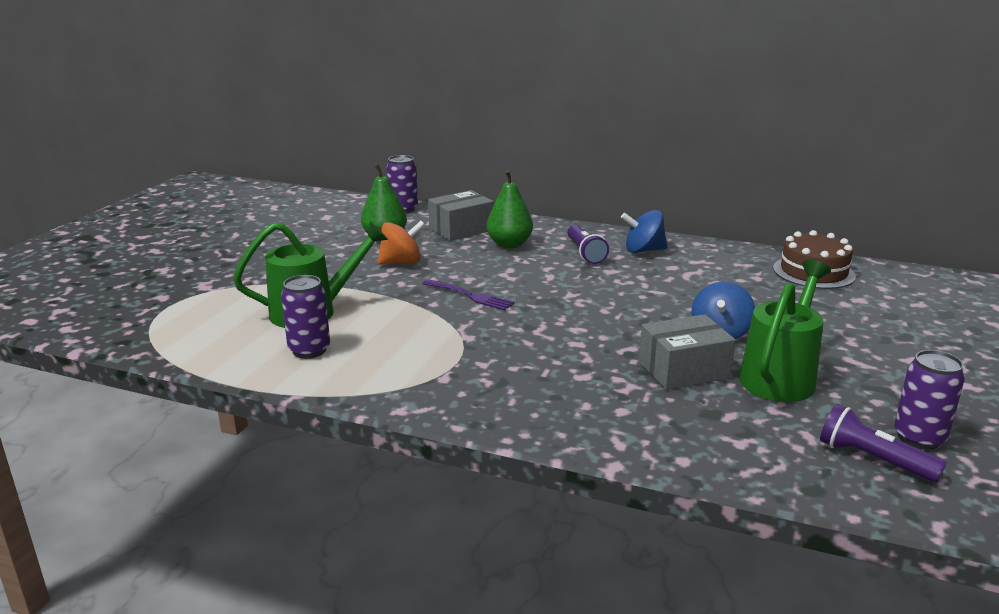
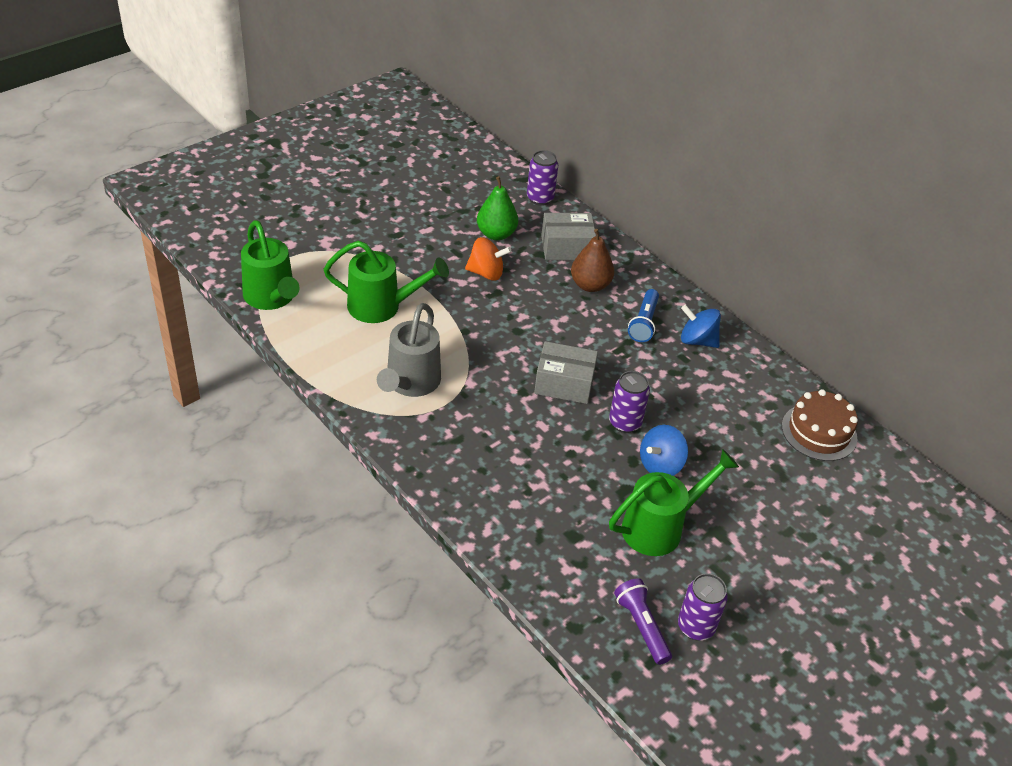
camera: 25 degrees right, 20 degrees up
(171, 341) = (271, 298): none -> green watering can
(309, 350) = (353, 348): purple can -> purple can (625, 423)
(402, 357) = (410, 383): none -> grey watering can
(469, 296) = (507, 337): purple fork -> none
(509, 244) = (590, 285): green pear -> brown pear
(585, 253) = (644, 323): purple flashlight -> blue flashlight
(683, 370) = (594, 488): grey box -> grey box (564, 384)

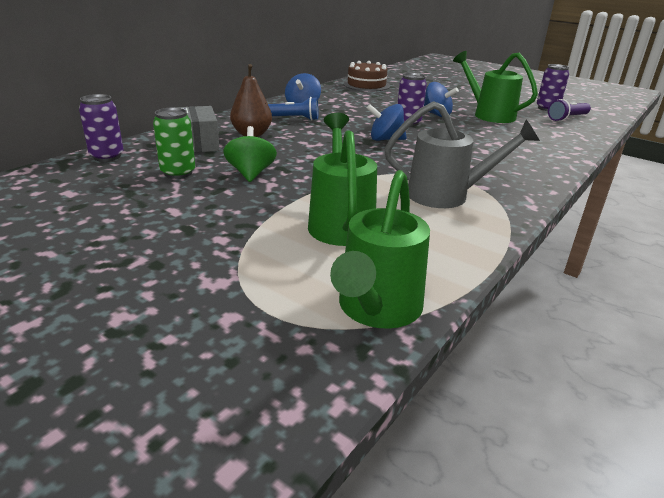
camera: 100 degrees left, 15 degrees down
(271, 298) = (376, 310): green watering can -> green watering can turned 150 degrees clockwise
(486, 273) = (251, 174): orange spinning top -> green spinning top
(496, 234) = (178, 173): green pear -> green can
(564, 384) = (385, 139): grey box -> blue spinning top

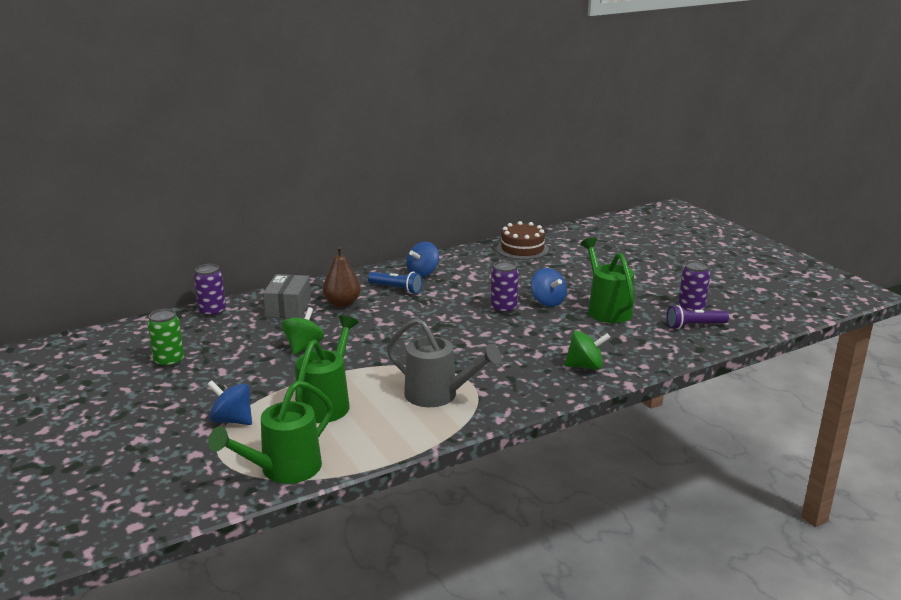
camera: 25 degrees right, 5 degrees down
(178, 173) = (251, 337): green can -> green can (169, 362)
(385, 139) = (456, 327): blue spinning top -> blue spinning top (232, 420)
(536, 154) = (585, 366): none -> green spinning top

